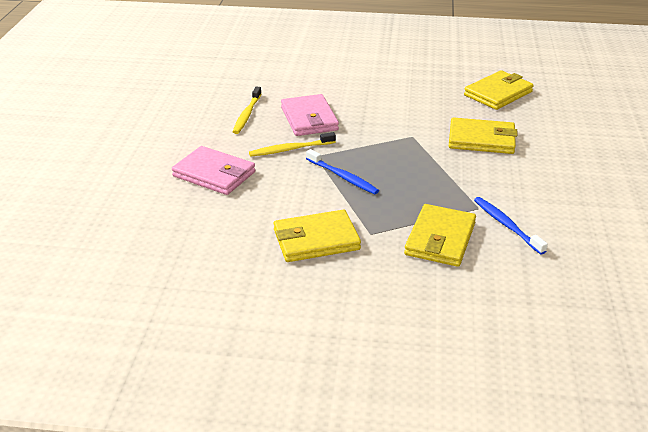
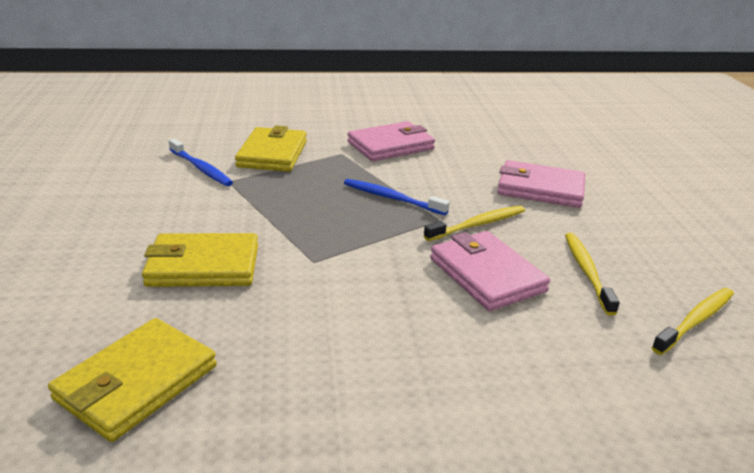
camera: 165 degrees right, 5 degrees down
(217, 89) = (695, 321): none -> yellow toothbrush
(316, 240) = (390, 146): yellow wallet -> pink wallet

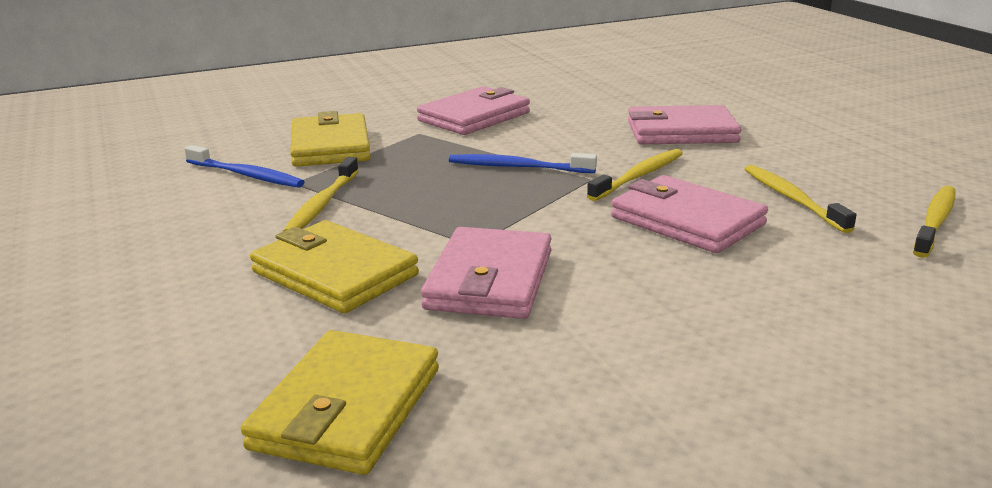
camera: 15 degrees left, 5 degrees down
(203, 266) = (335, 273): yellow wallet -> yellow wallet turned 60 degrees clockwise
(234, 204) = (322, 204): none -> yellow toothbrush
(303, 296) = (489, 280): none -> pink wallet

